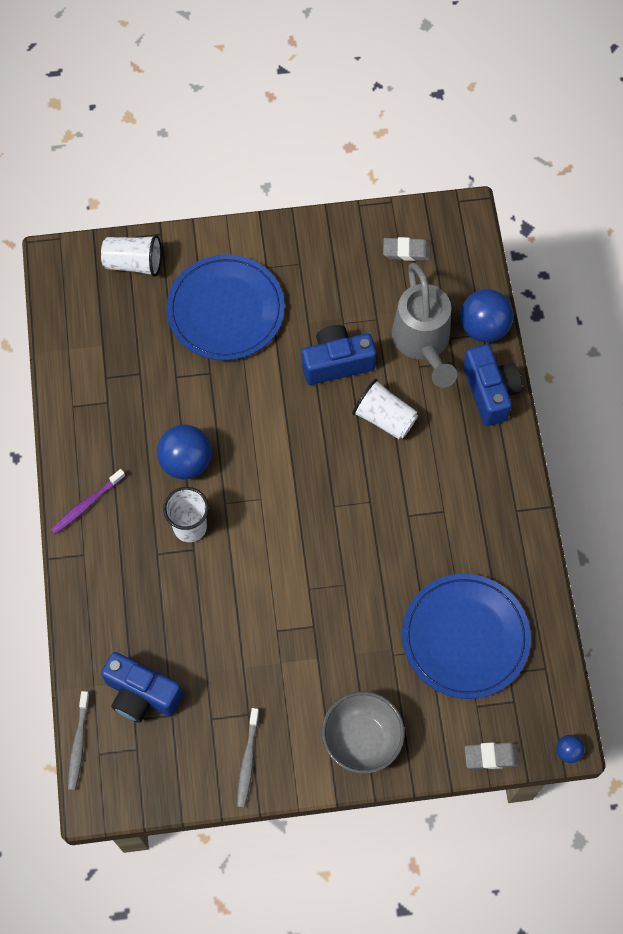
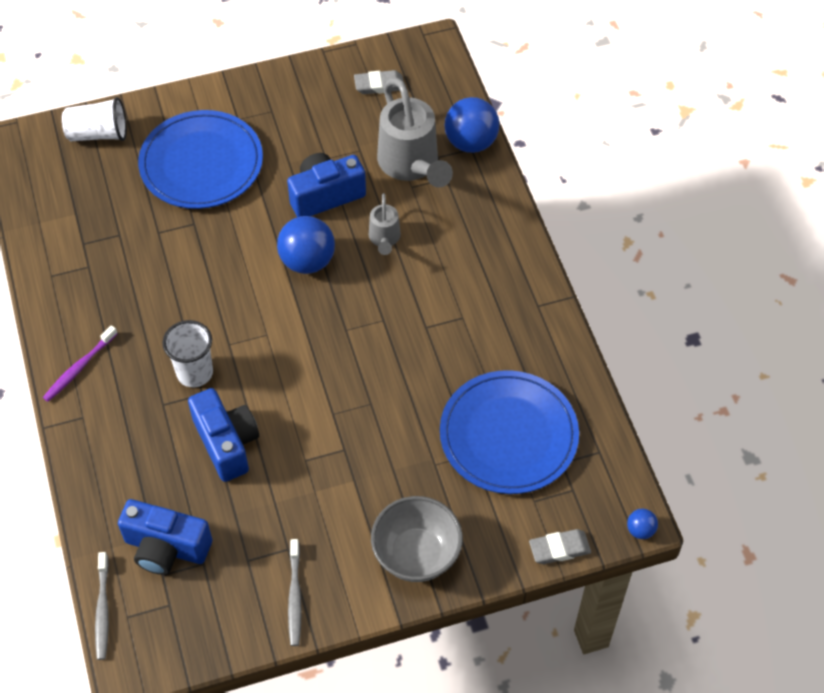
camera: 10 degrees left, 10 degrees down
(186, 462) = (181, 311): blue ball -> blue ball (307, 261)
(384, 418) = (384, 239): white cup -> grey watering can
(490, 392) = (488, 200): blue camera -> blue camera (227, 443)

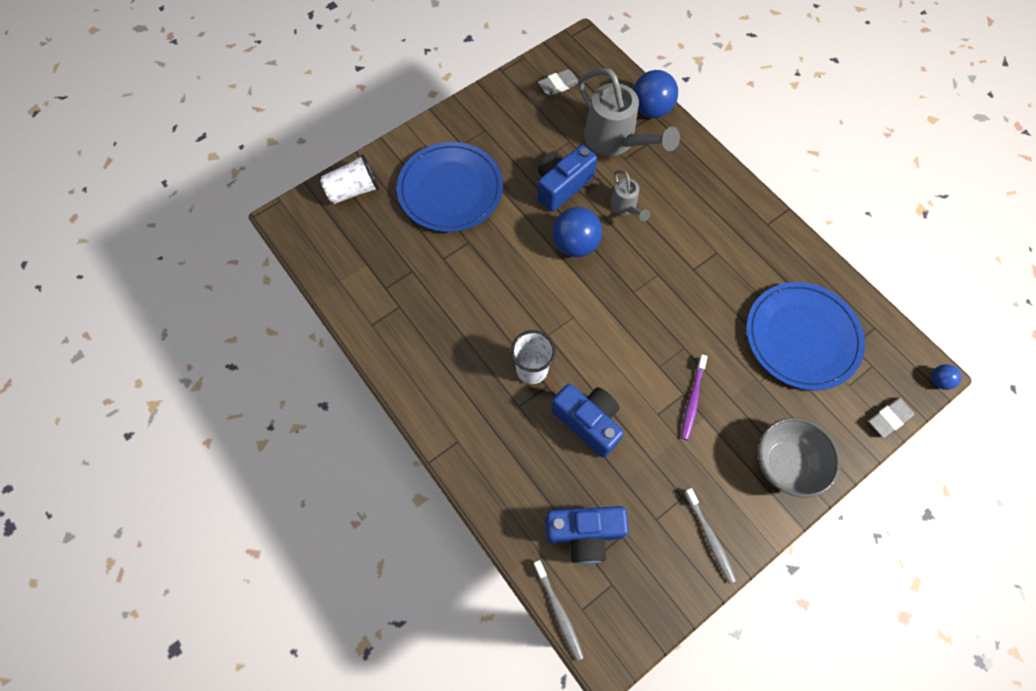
camera: 20 degrees left, 10 degrees up
(79, 368) = (434, 398): purple toothbrush -> purple toothbrush (692, 400)

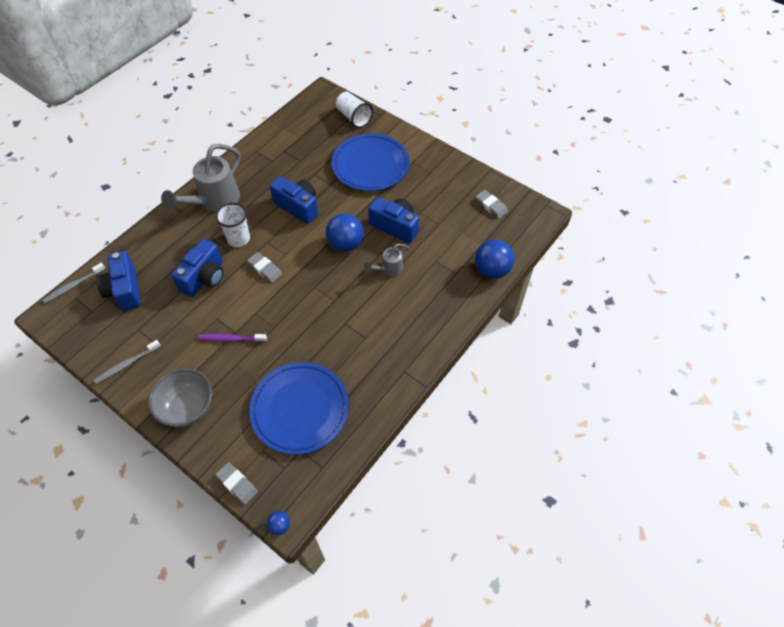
camera: 75 degrees right, 10 degrees down
(496, 287) = (298, 207): none -> blue camera
(591, 344) = (265, 269): none -> grey eraser
(615, 141) = (450, 252): grey watering can -> grey watering can (214, 201)

